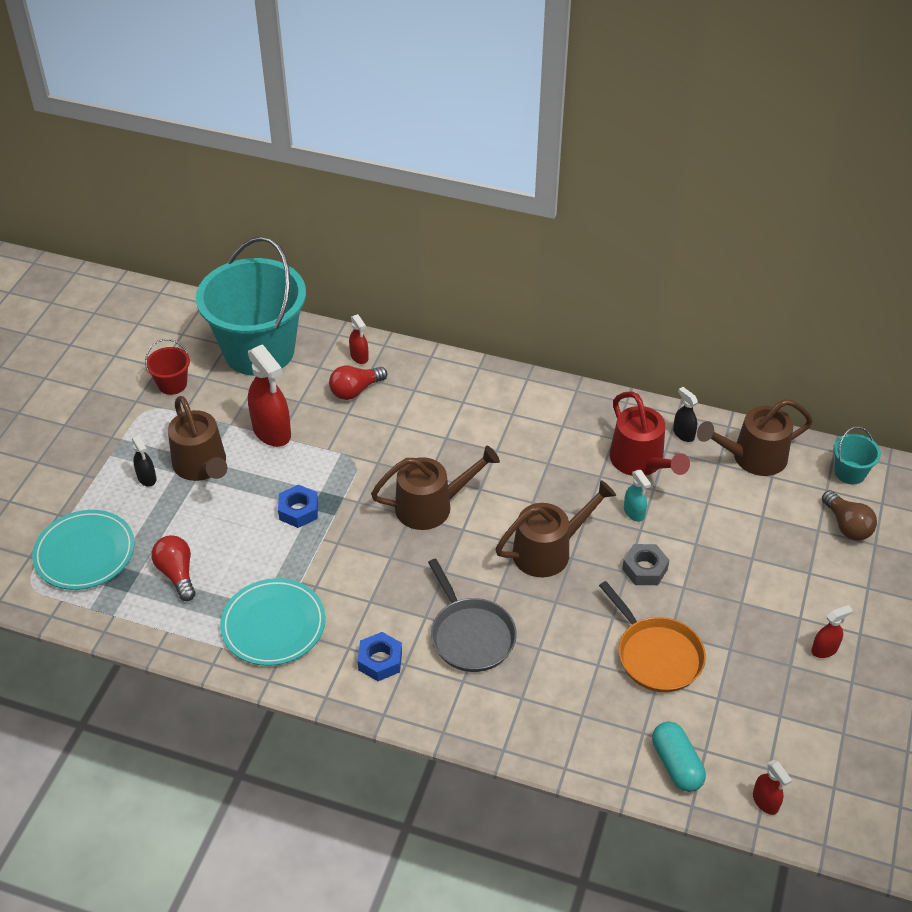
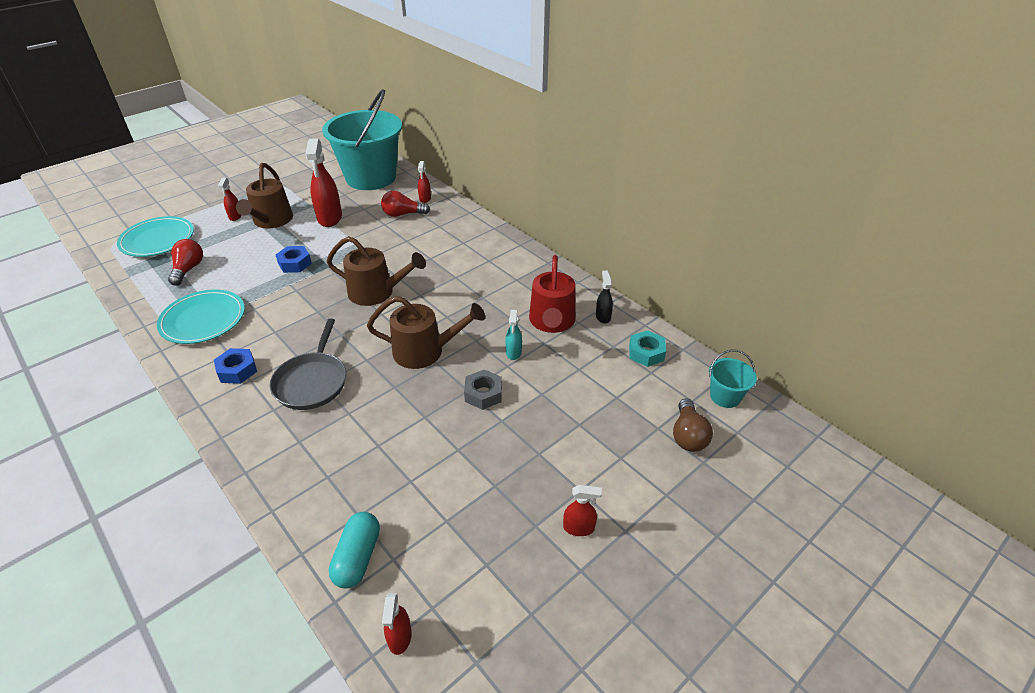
camera: 30 degrees right, 5 degrees down
(147, 478) = (235, 216): black spray bottle -> red spray bottle
(172, 384) = (305, 178): red bucket -> none
(656, 655) = (430, 461): orange pan -> none
(753, 457) = (646, 353): brown watering can -> turquoise nut

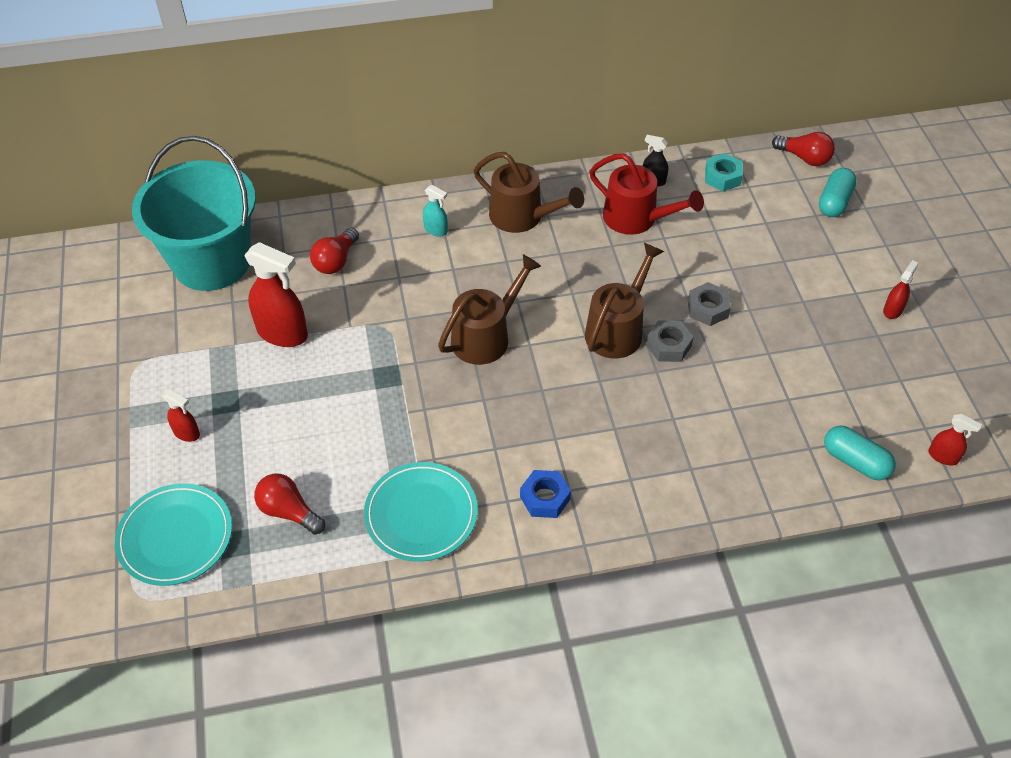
camera: 60 degrees left, 10 degrees up
(271, 221) = (236, 396): brown watering can -> brown watering can (522, 217)
(295, 263) = (365, 396): blue nut -> none
(312, 382) = (607, 436): grey pan -> none
(425, 198) = (316, 228): red spray bottle -> none
(426, 384) = (668, 346): none -> grey nut
(513, 352) = (663, 264): turquoise spray bottle -> turquoise spray bottle (436, 230)
(688, 435) = (834, 202): brown light bulb -> turquoise capsule
(725, 396) = (804, 158): turquoise bucket -> red light bulb

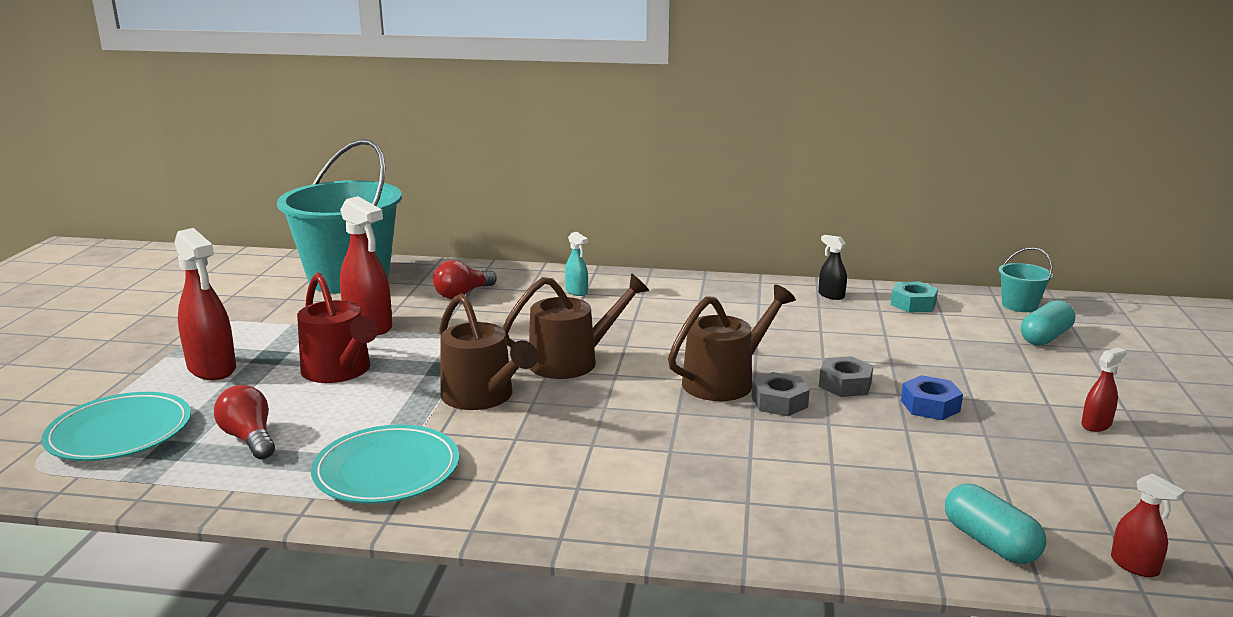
camera: 20 degrees right, 30 degrees down
(187, 433) = (212, 368): red spray bottle -> red spray bottle, size x1.97
(522, 217) = (672, 297): brown watering can -> brown watering can (482, 397)
(545, 498) = (542, 488): blue nut -> blue nut (930, 406)
(636, 218) = (796, 315): red watering can -> red watering can (340, 371)
(804, 158) = (1019, 305): red light bulb -> turquoise bucket

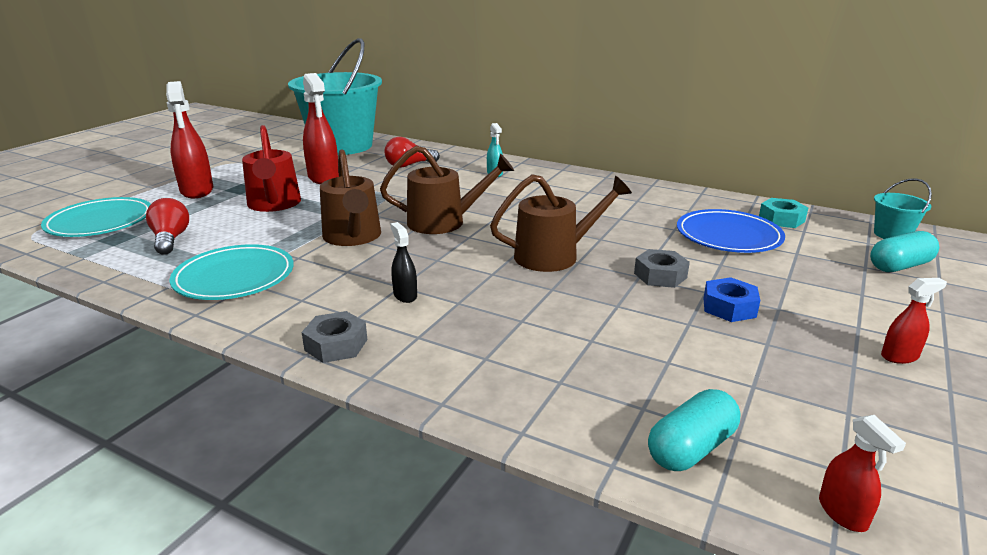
camera: 20 degrees right, 5 degrees up
(779, 402) = (587, 280): grey nut -> grey nut (336, 345)
(831, 295) = (707, 203): black spray bottle -> black spray bottle (405, 295)
(877, 330) = (728, 236): none -> blue plate
(990, 542) = (691, 448): turquoise capsule -> turquoise capsule turned 60 degrees clockwise

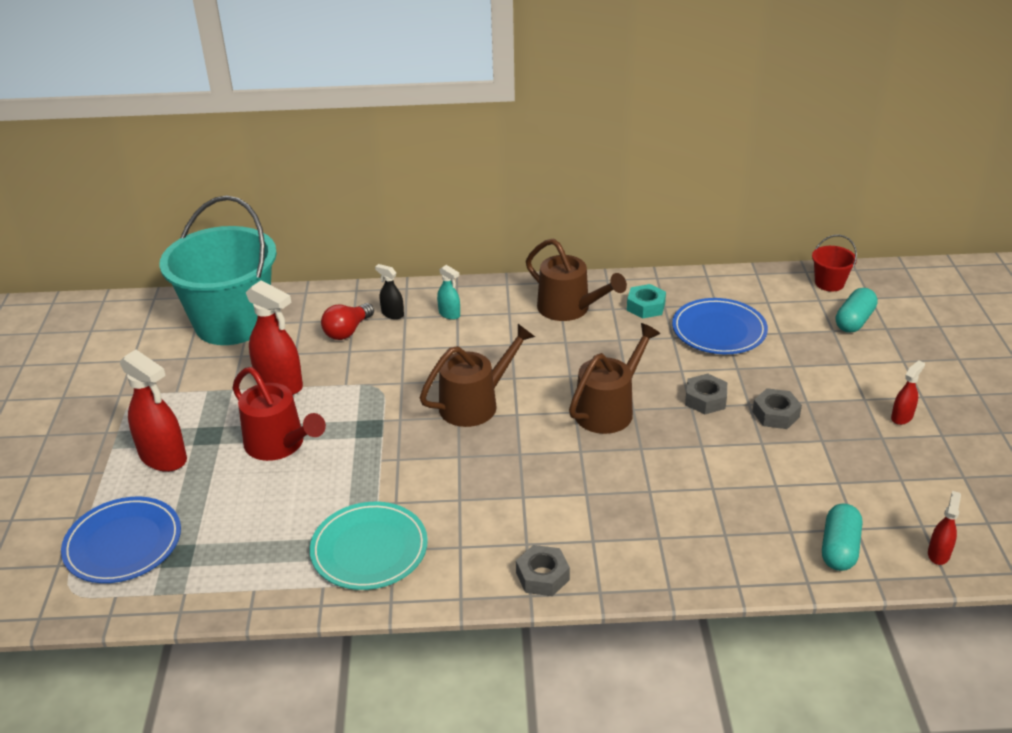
camera: 30 degrees left, 10 degrees up
(100, 222) = (123, 543): turquoise plate -> blue plate
(170, 239) = (239, 533): red light bulb -> none
(353, 237) = (415, 457): brown watering can -> brown watering can (569, 309)
(405, 295) = (538, 504): black spray bottle -> black spray bottle (392, 314)
(729, 307) = (775, 414): blue nut -> grey nut
(781, 219) = (742, 292): turquoise nut -> turquoise nut (646, 306)
(843, 513) = (938, 554): red spray bottle -> red spray bottle turned 105 degrees counterclockwise
(892, 234) = (829, 283): turquoise bucket -> red bucket

